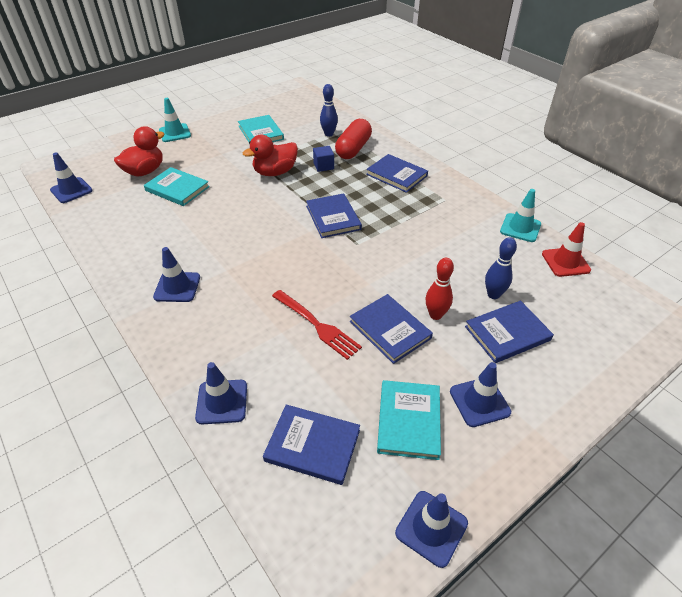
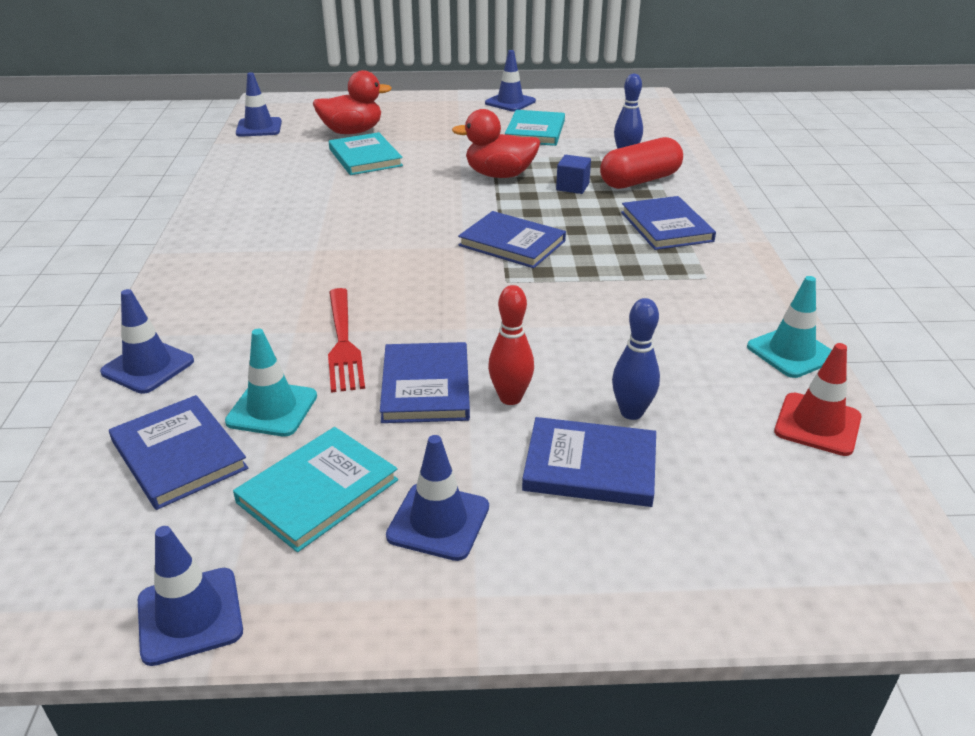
camera: 35 degrees right, 10 degrees down
(175, 133) = (431, 106): turquoise traffic cone -> turquoise traffic cone (272, 409)
(177, 287) = (245, 246): blue traffic cone -> blue traffic cone (510, 102)
(333, 217) = (512, 243): blue book -> blue book turned 75 degrees counterclockwise

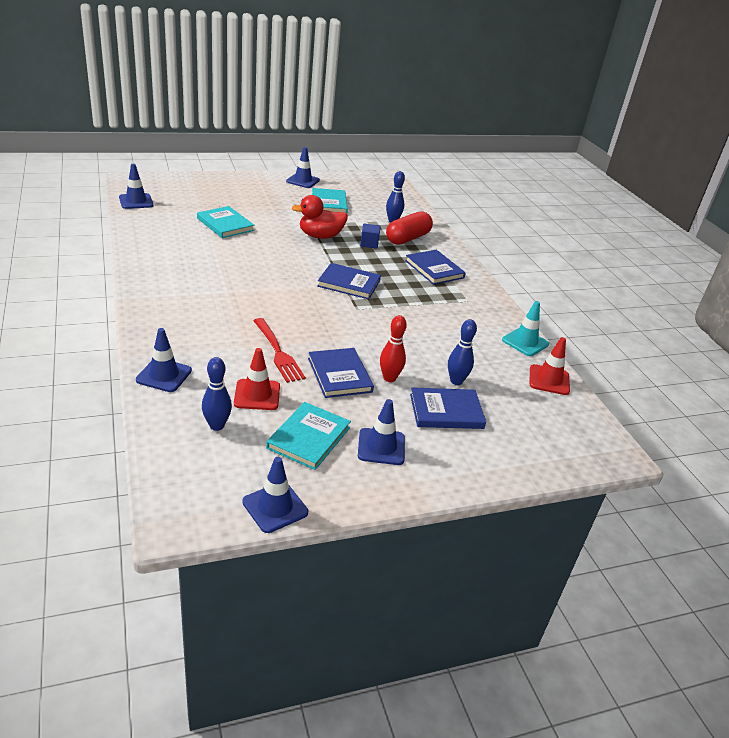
camera: 20 degrees left, 0 degrees up
(178, 455) = (217, 426): blue book -> blue bowling pin
(272, 409) = (257, 395): turquoise traffic cone -> red traffic cone
(352, 132) = (205, 204): red duck -> none

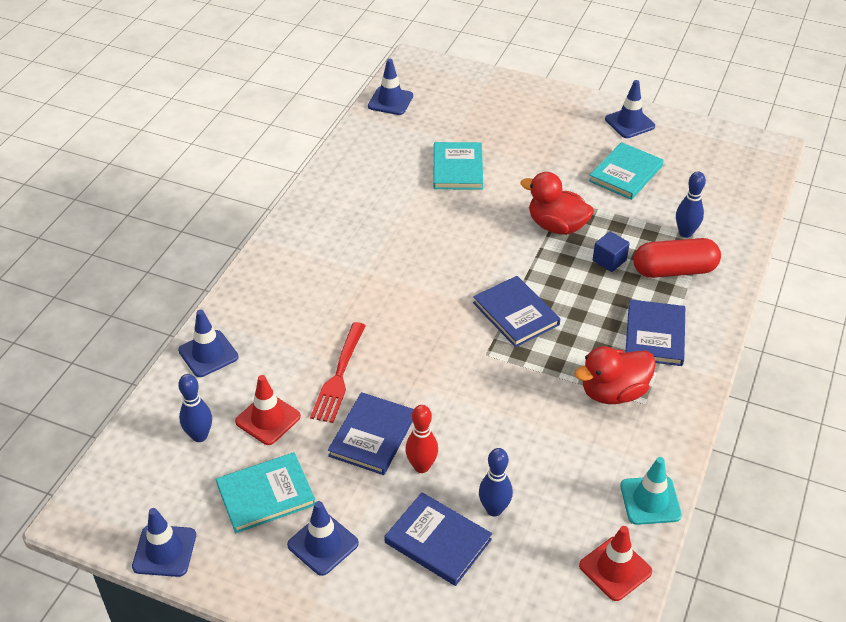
camera: 45 degrees right, 10 degrees up
(446, 301) = (613, 392): none -> red duck

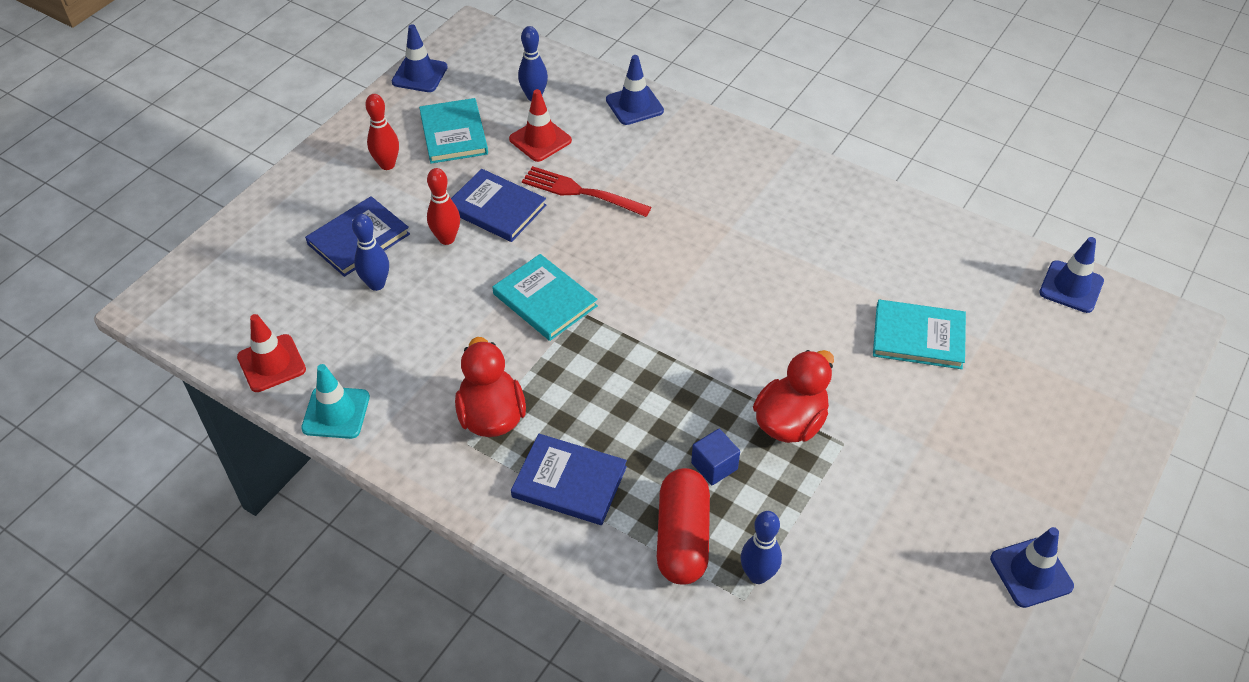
camera: 100 degrees right, 5 degrees up
(323, 544) = (387, 165): blue traffic cone -> red bowling pin
(516, 313) = (637, 349): blue book -> none
(625, 173) = (900, 533): turquoise book -> turquoise book (545, 300)

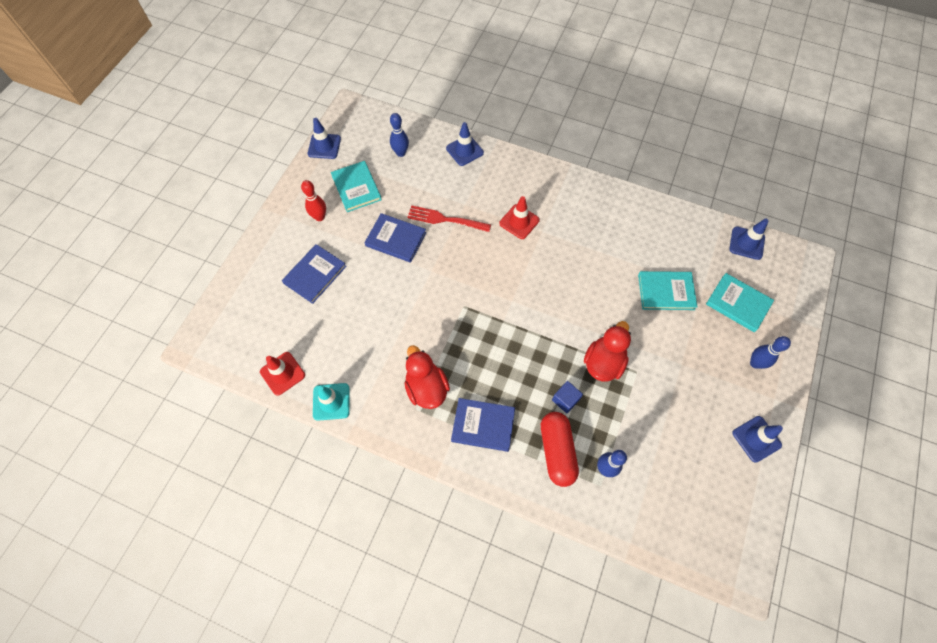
camera: 10 degrees left, 15 degrees up
(376, 284) = (334, 306): blue bowling pin -> blue bowling pin (755, 363)
(447, 239) = (370, 266): red bowling pin -> none
(540, 140) = (411, 184): red traffic cone -> red traffic cone (519, 222)
(545, 300) = (440, 301): turquoise book -> turquoise book (738, 303)

